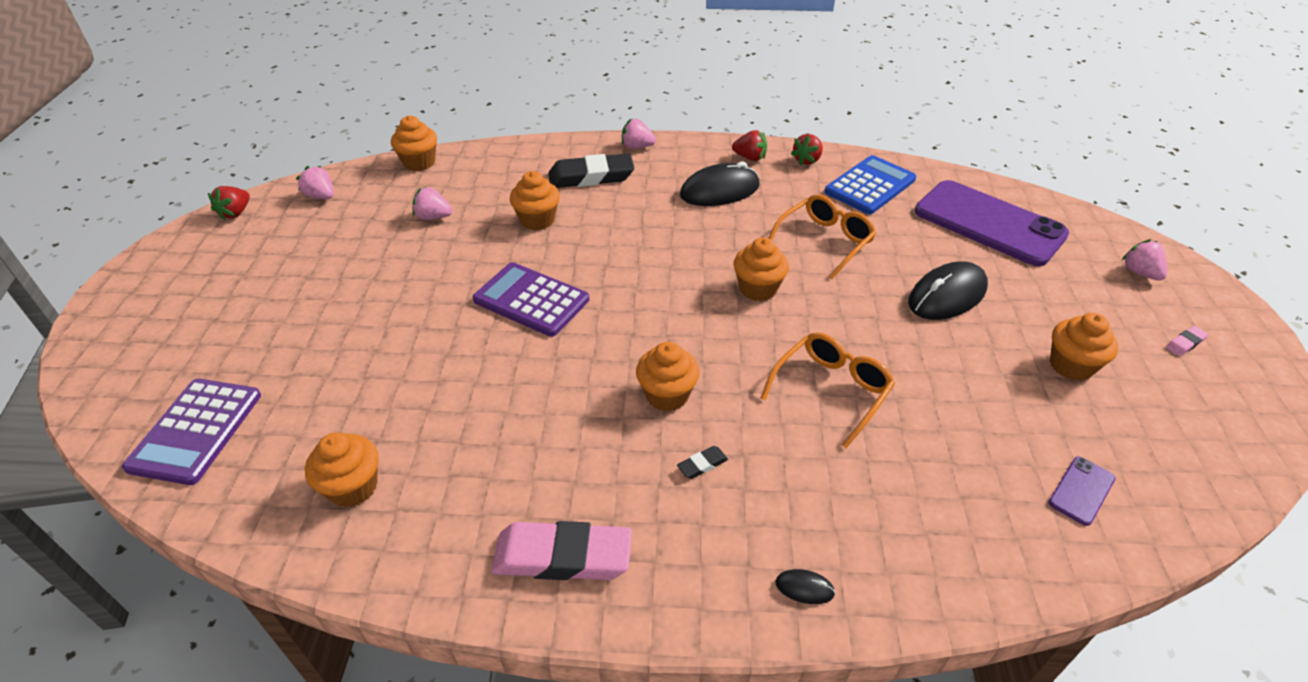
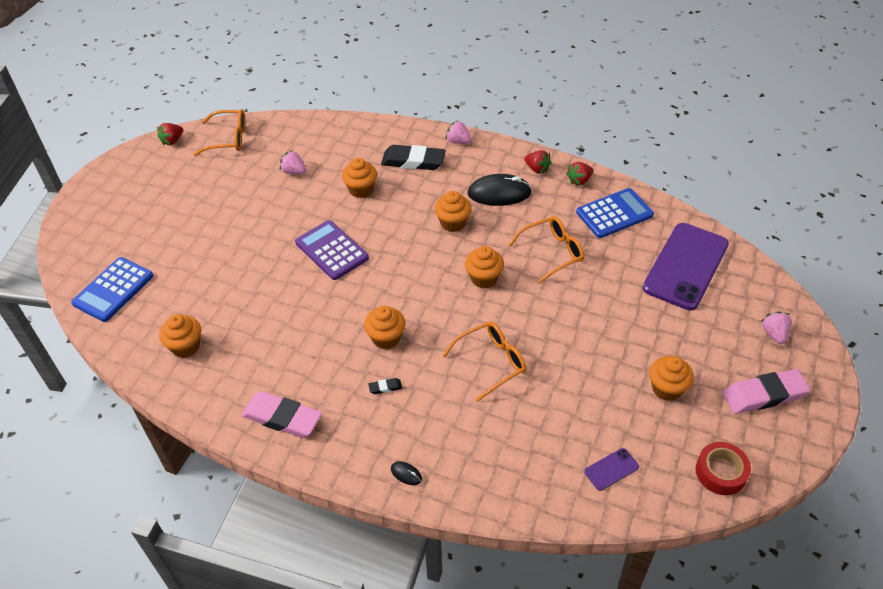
camera: 20 degrees right, 5 degrees up
(196, 431) = (113, 290): purple calculator -> blue calculator
(321, 196) = (228, 139): pink strawberry -> orange glasses
(419, 162) = (301, 124): orange cupcake -> orange cupcake (453, 223)
(947, 295) = (614, 316): black mouse -> none
(989, 223) = (686, 266): purple phone -> purple phone turned 60 degrees clockwise
(1185, 343) = (764, 395): pink eraser -> pink eraser, size x2.40
(1214, 453) = (720, 472): none -> red tape

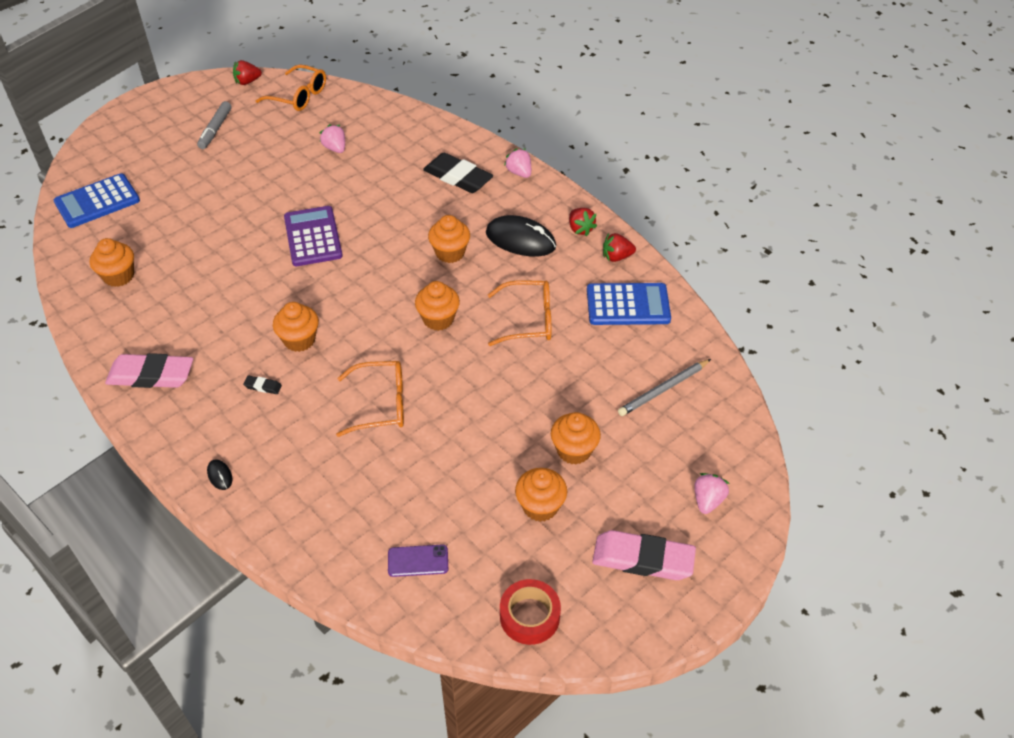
camera: 25 degrees right, 0 degrees up
(175, 190) = (215, 129): none -> grey marker
(282, 418) = (151, 375): pink eraser -> pink eraser turned 45 degrees counterclockwise
(361, 189) = (385, 188): orange cupcake -> orange cupcake (574, 450)
(686, 266) = (664, 389): purple phone -> grey pencil

